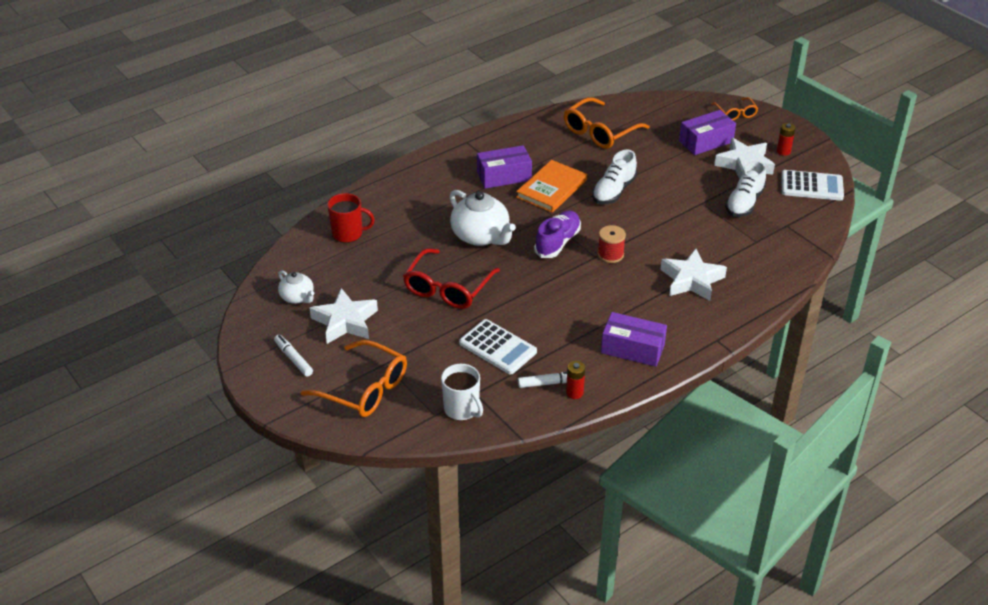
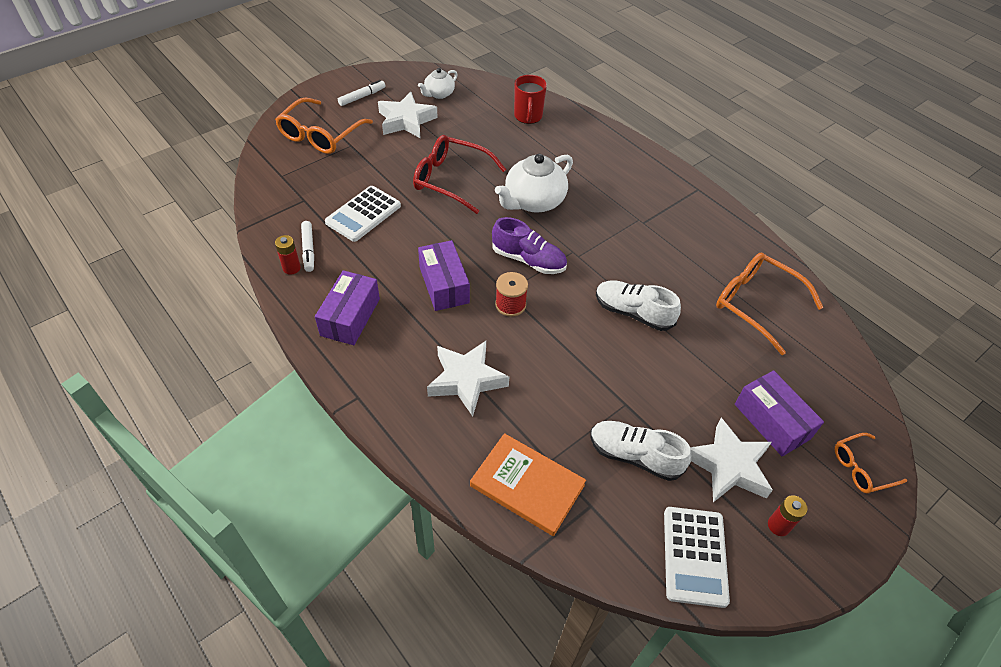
camera: 85 degrees right, 10 degrees up
(462, 409) = (284, 192): white mug -> none
(504, 176) = (641, 218): purple box -> purple box (444, 285)
(551, 189) = (626, 257): orange book -> orange book (527, 485)

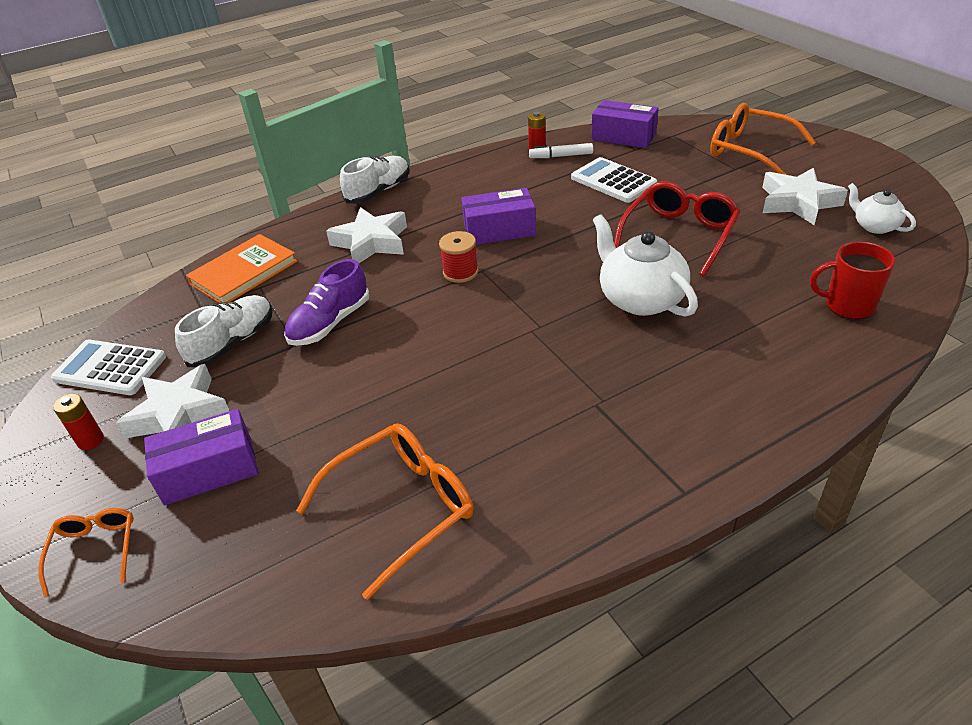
camera: 105 degrees right, 10 degrees down
(350, 317) = (468, 181): purple box -> purple box (623, 137)
(362, 97) = (840, 171): white marker -> none
(528, 260) = (529, 289): purple shoe -> purple shoe (330, 323)
(633, 313) = (422, 368): white shoe -> white shoe (378, 191)

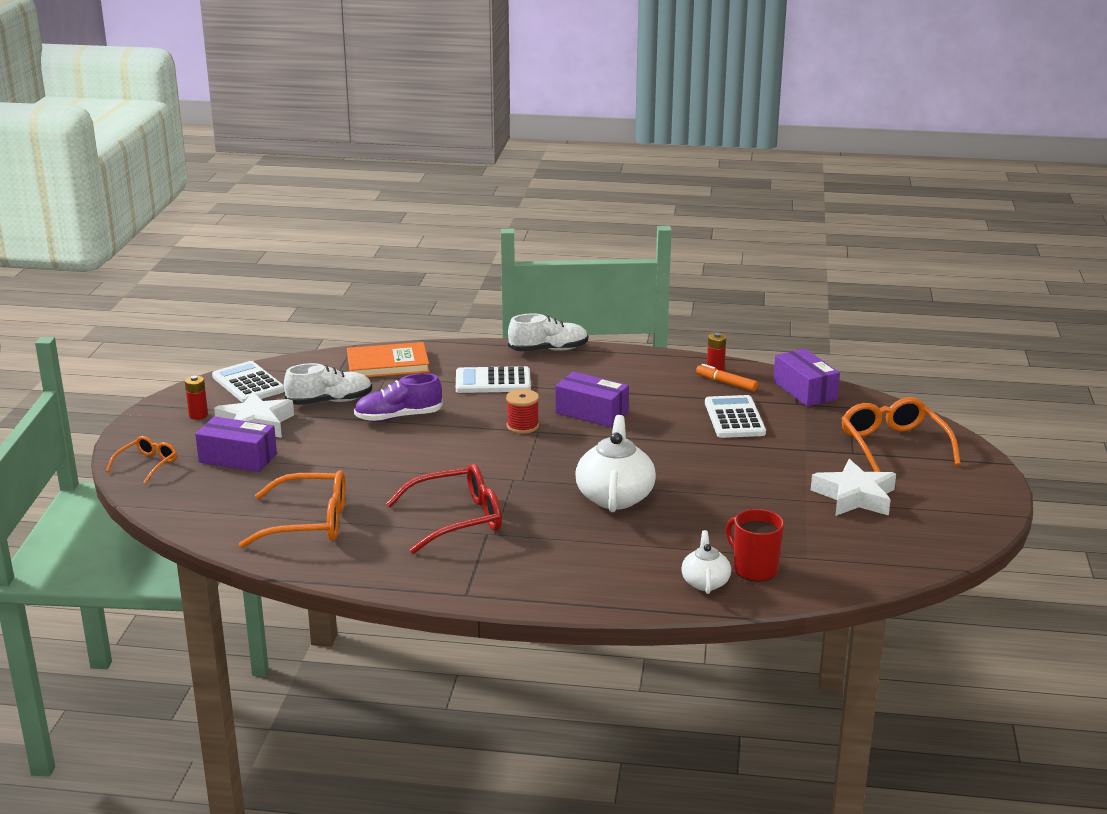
camera: 35 degrees right, 15 degrees down
(371, 242) = (493, 381): white star -> white calculator
(561, 156) = (726, 383): white marker -> orange marker
(679, 235) = (715, 474): red glasses -> red glasses (457, 519)
(874, 226) = (883, 538): white teapot -> white teapot (705, 582)

